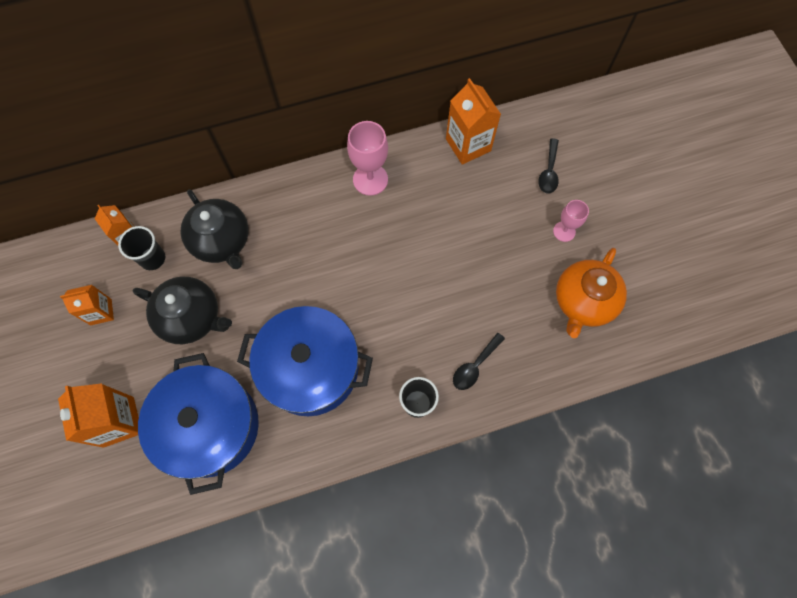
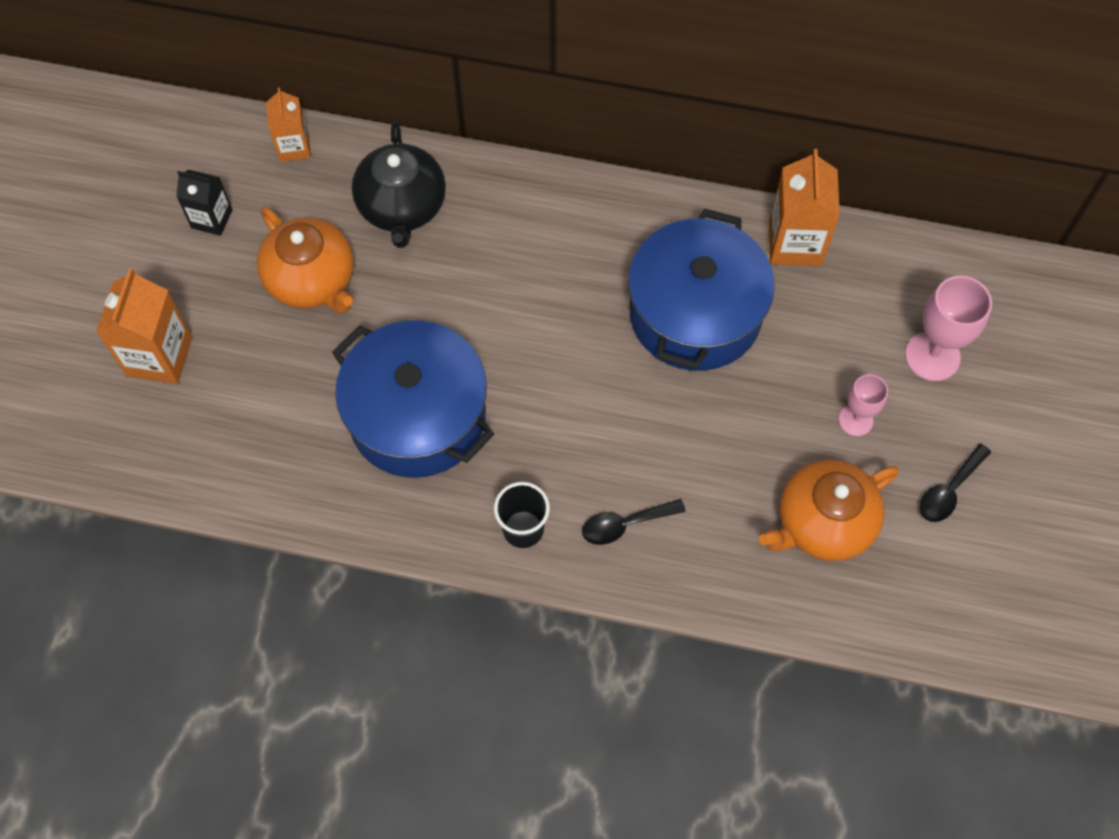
camera: 30 degrees right, 5 degrees down
(101, 312) = (212, 219): orange carton -> black carton
(152, 258) = (307, 186): black cup -> none
(192, 317) = (312, 280): black teapot -> orange teapot
(210, 426) = (259, 419): blue pot -> blue pot (695, 314)
(370, 179) = (635, 224): pink goblet -> pink goblet (932, 356)
(549, 172) = (885, 332): black spoon -> black spoon (949, 490)

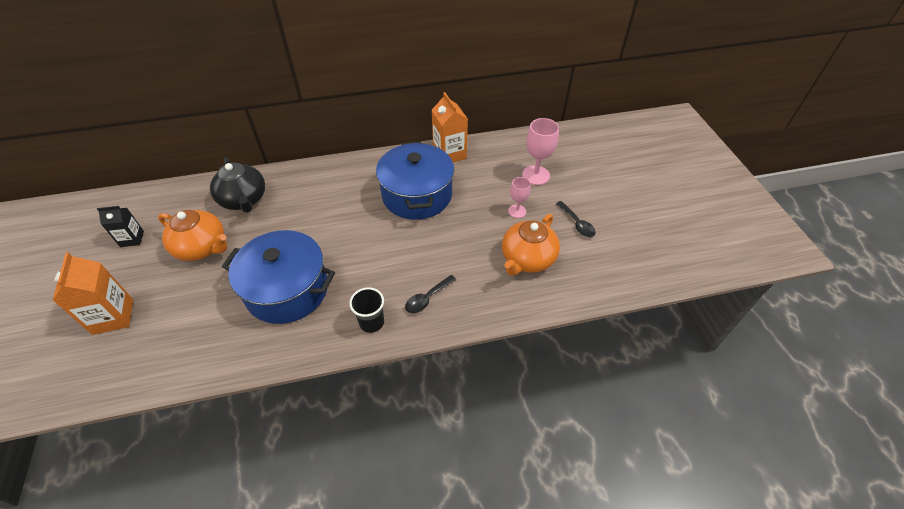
camera: 25 degrees left, 15 degrees down
(294, 147) = (173, 193): orange carton -> none
(949, 490) = (577, 223): black spoon -> black spoon turned 45 degrees counterclockwise

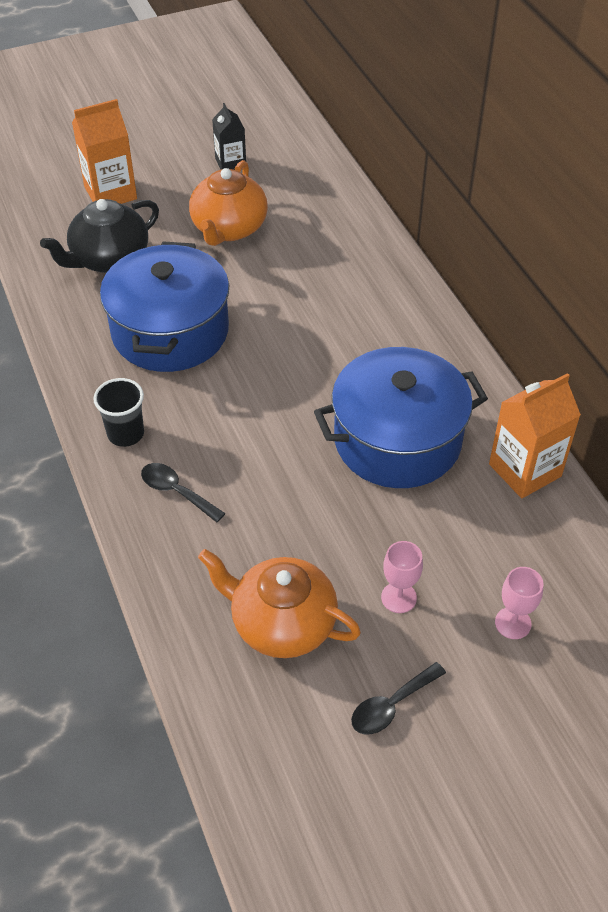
camera: 80 degrees right, 0 degrees up
(244, 200) = (327, 240): black teapot -> black teapot (109, 259)
(535, 175) = (513, 623): pink goblet -> pink goblet, size x0.61

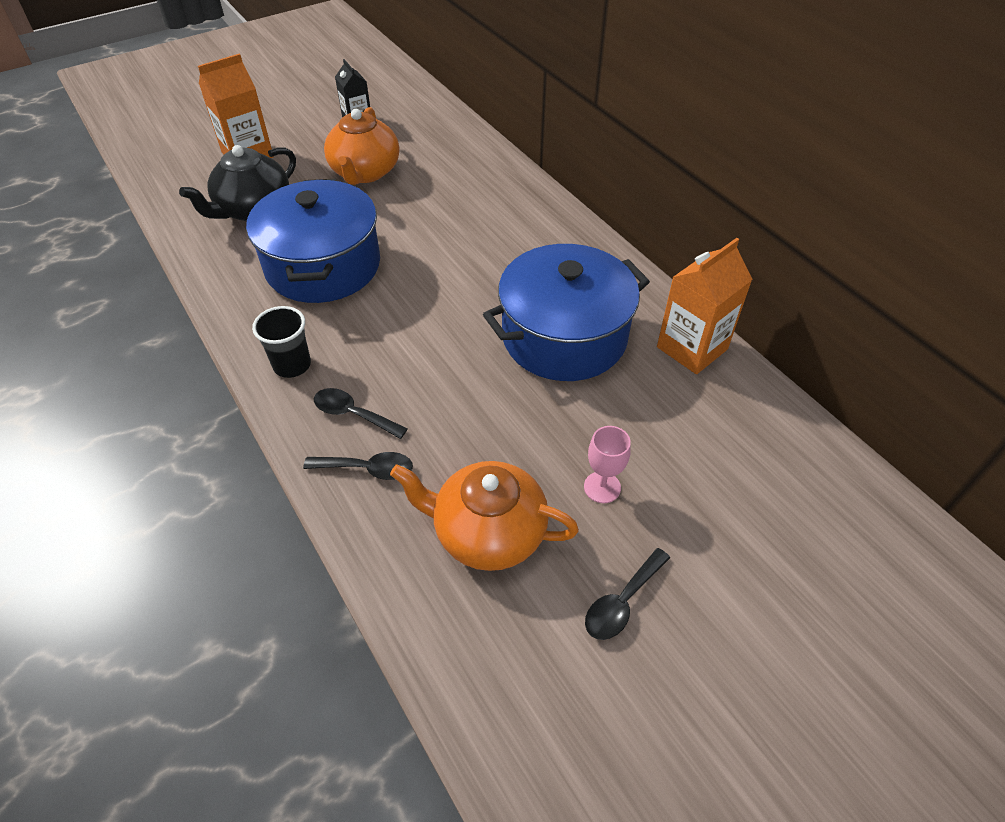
camera: 10 degrees left, 0 degrees up
(181, 547) = (367, 469): none -> black spoon
(513, 623) = (722, 496): pink goblet -> none

